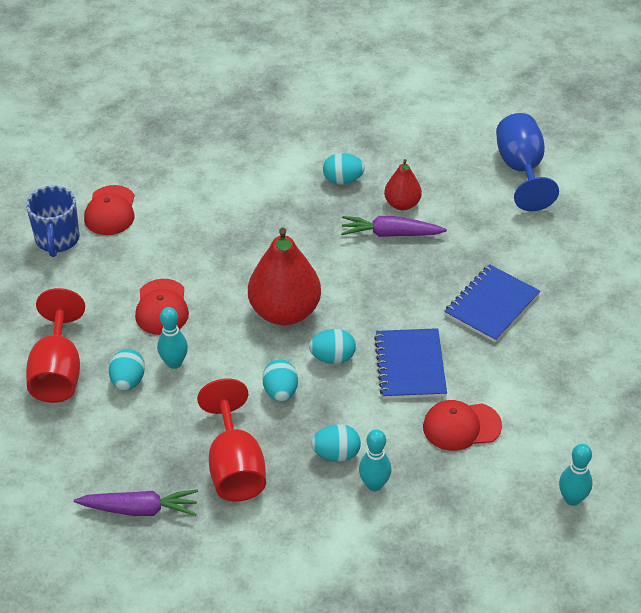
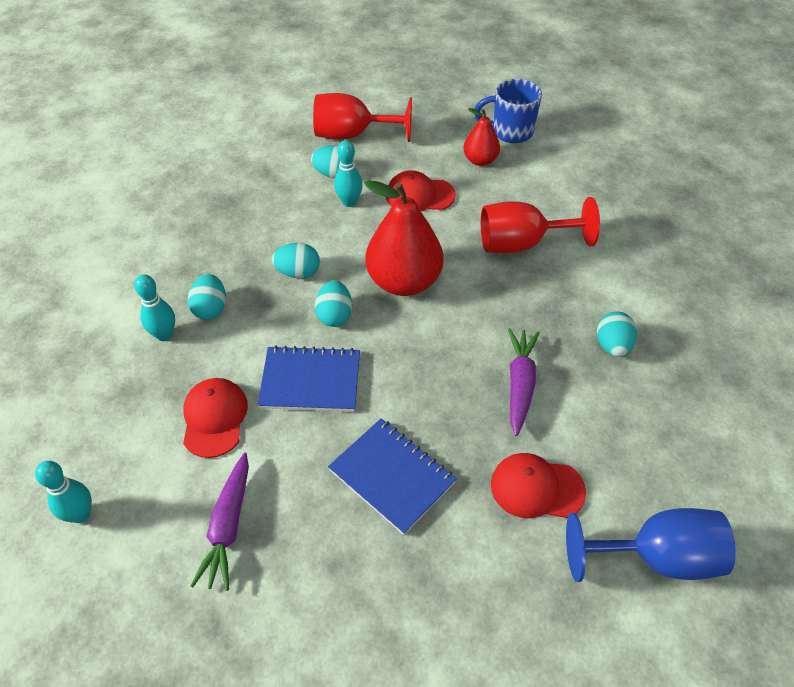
camera: 95 degrees right, 5 degrees up
(110, 211) = (550, 163): red cap -> red cap (536, 488)
(140, 509) = (194, 180): purple carrot -> purple carrot (228, 527)
(235, 467) = (219, 237): red goblet -> red goblet (521, 244)
(402, 204) = (573, 401): red pear -> red pear (480, 160)

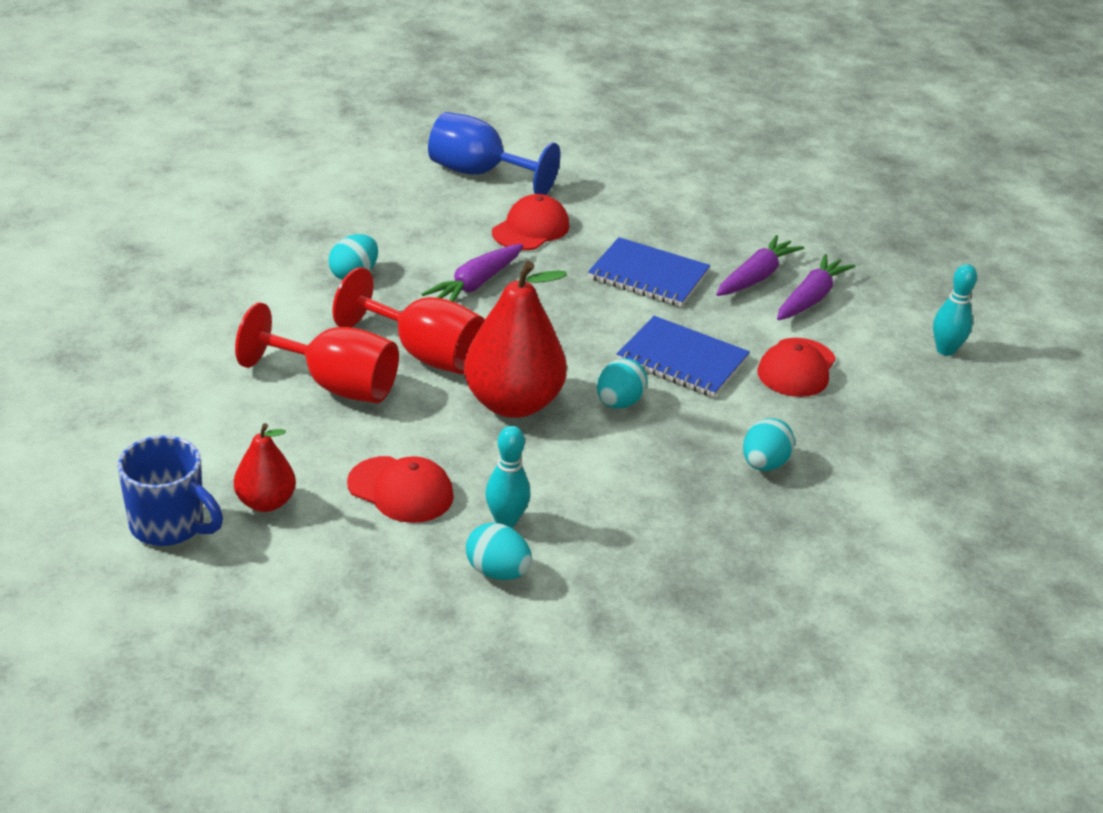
camera: 155 degrees left, 15 degrees down
(164, 335) = (830, 458): turquoise bowling pin -> none
(292, 532) = (756, 277): none -> purple carrot
(298, 272) = (634, 461): turquoise egg -> none
(352, 135) = (416, 627): red goblet -> red goblet (424, 354)
(392, 476) = (648, 275): blue notebook -> blue notebook turned 45 degrees counterclockwise
(536, 488) = (531, 229): red cap -> red cap turned 90 degrees counterclockwise

